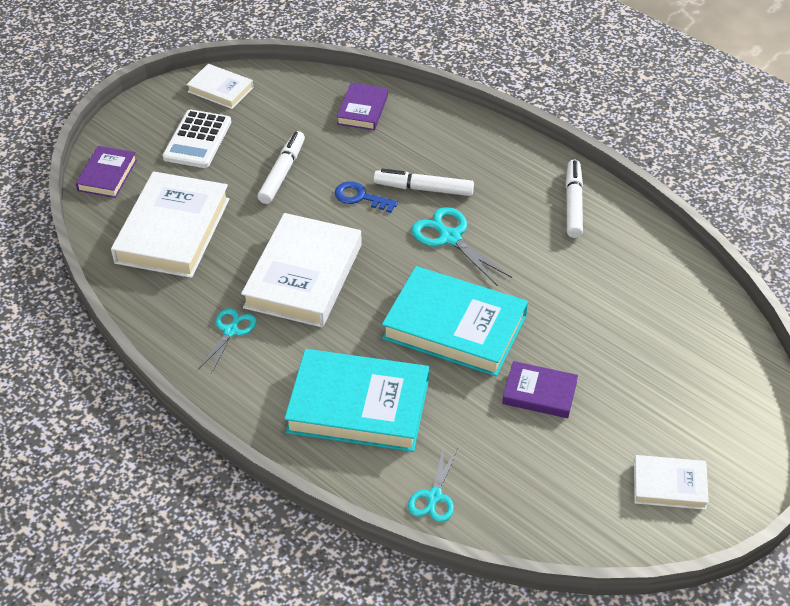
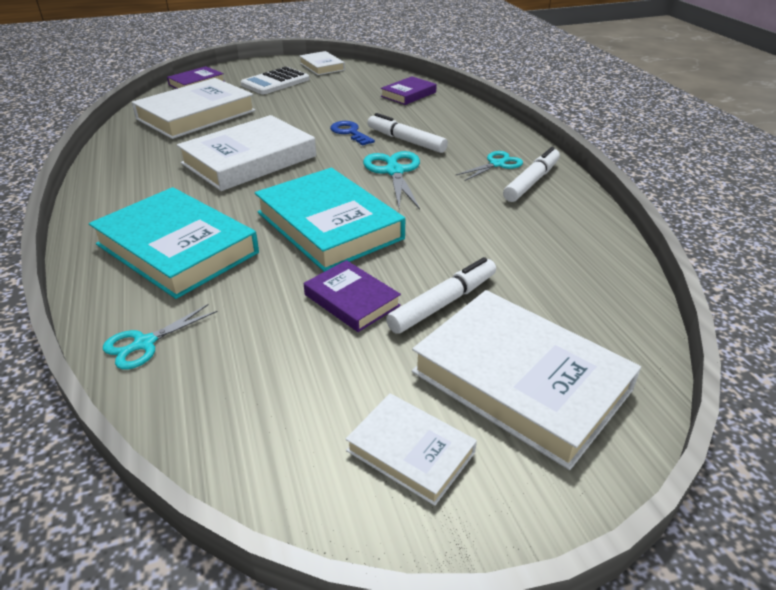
camera: 30 degrees right, 10 degrees down
(231, 331) = (154, 172): turquoise scissors -> turquoise scissors (497, 164)
(282, 173) = (310, 108): white marker -> white marker (443, 303)
(695, 407) = (520, 381): none -> white book

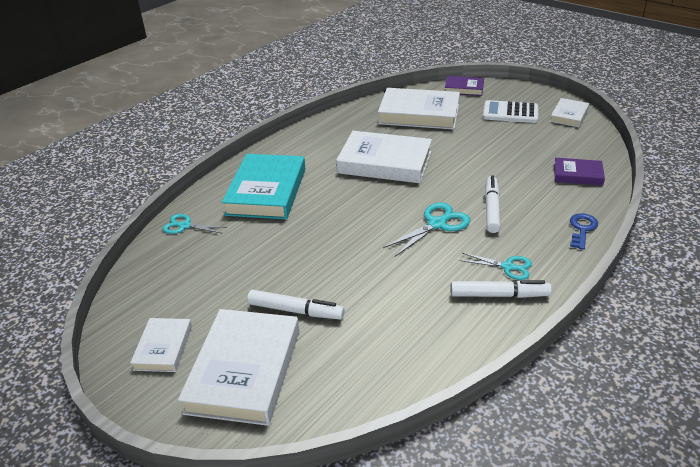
camera: 60 degrees right, 0 degrees up
(329, 225) = (339, 229): turquoise book -> none
(349, 132) = (472, 180): blue key -> blue key (582, 229)
(352, 300) = (270, 274): purple book -> none

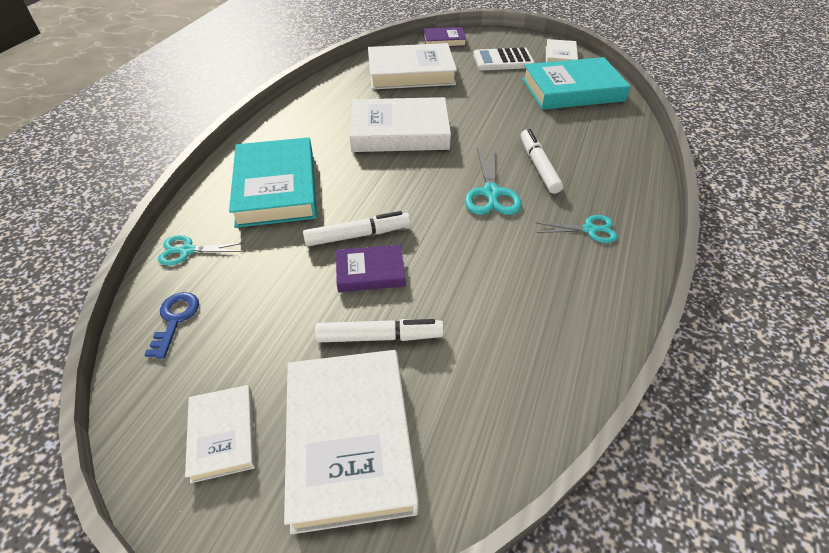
camera: 20 degrees left, 10 degrees up
(437, 224) = (491, 193): turquoise scissors -> turquoise scissors turned 150 degrees clockwise
(499, 295) = (598, 265): white marker -> white marker (357, 235)
(562, 147) = (572, 90): none -> turquoise book
(577, 174) = (602, 116): purple book -> purple book (370, 272)
(582, 229) = (638, 173): blue key -> blue key (175, 319)

